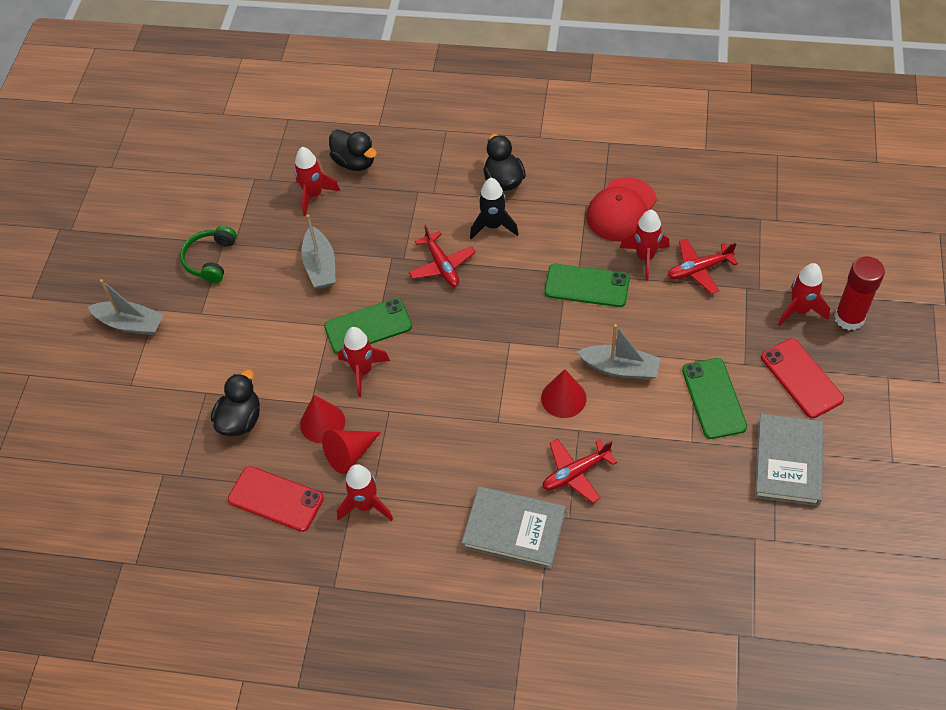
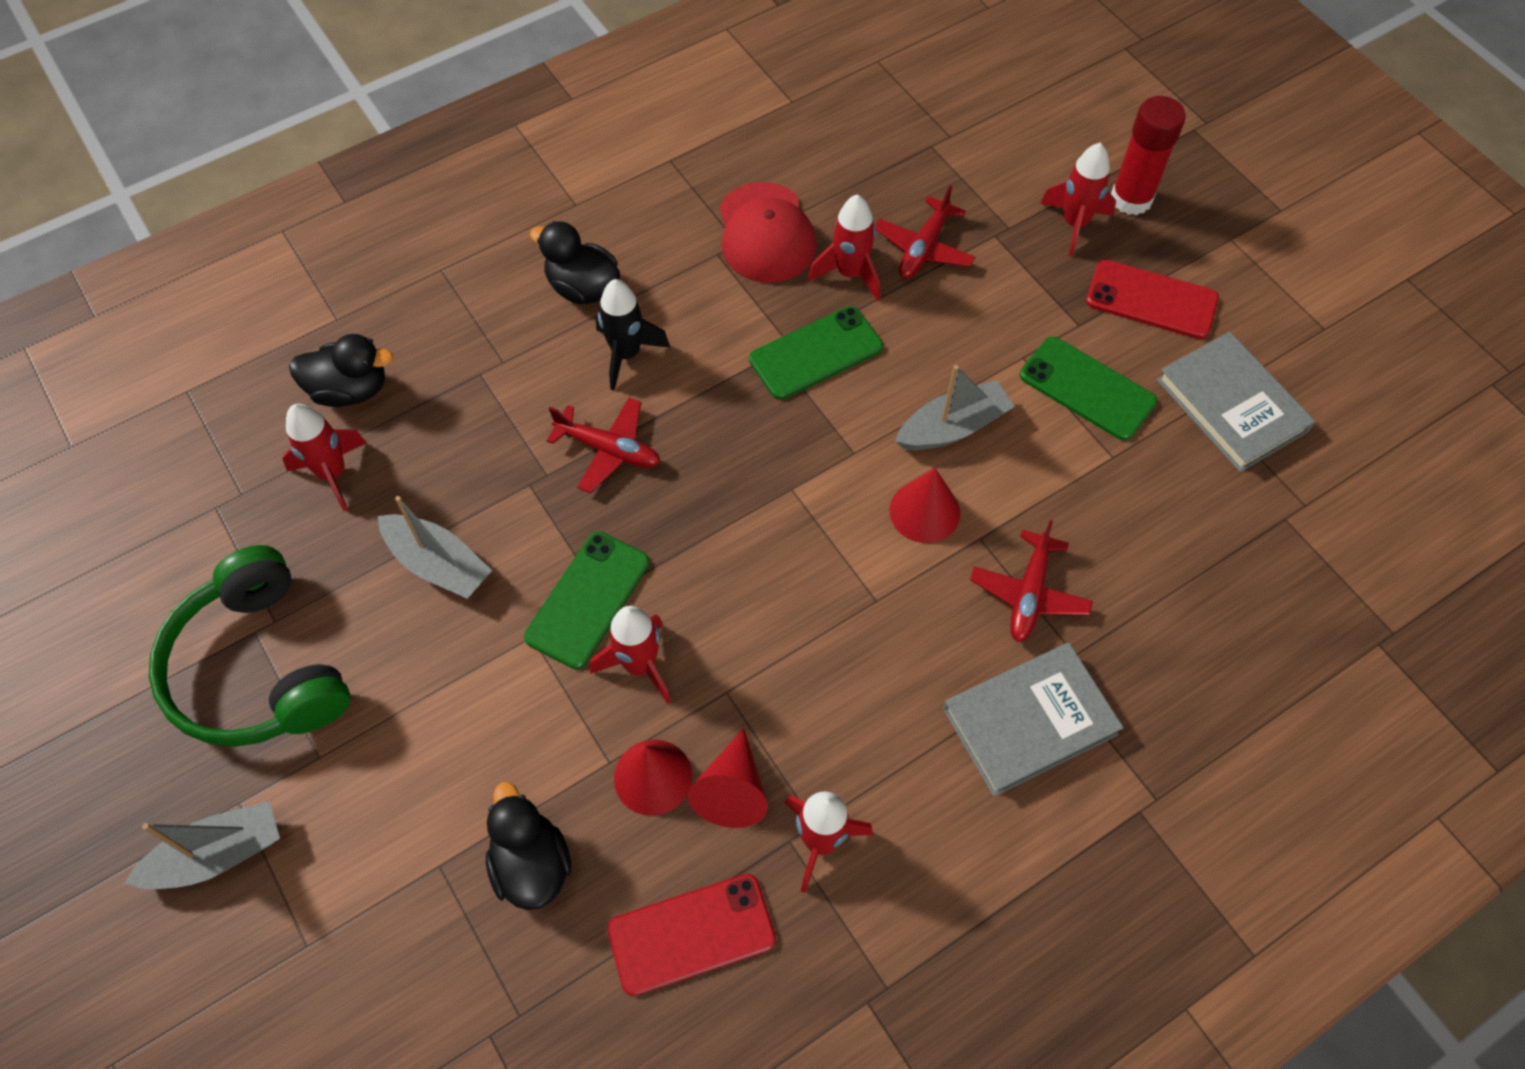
camera: 45 degrees left, 5 degrees up
(210, 259) = (258, 669): green headphones -> green headphones, size x1.80

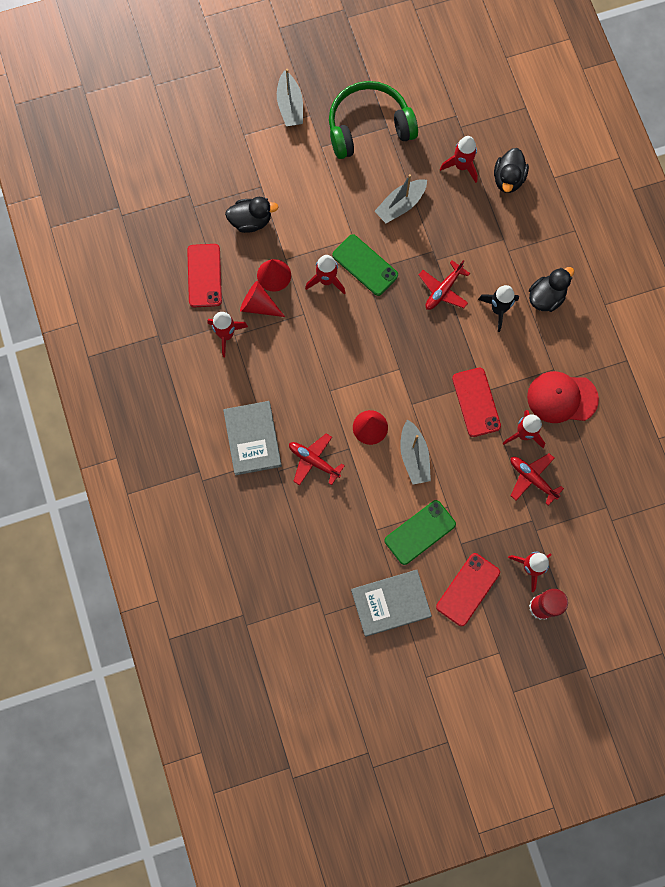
camera: 105 degrees right, 15 degrees up
(816, 353) = (476, 402): green phone -> red phone

